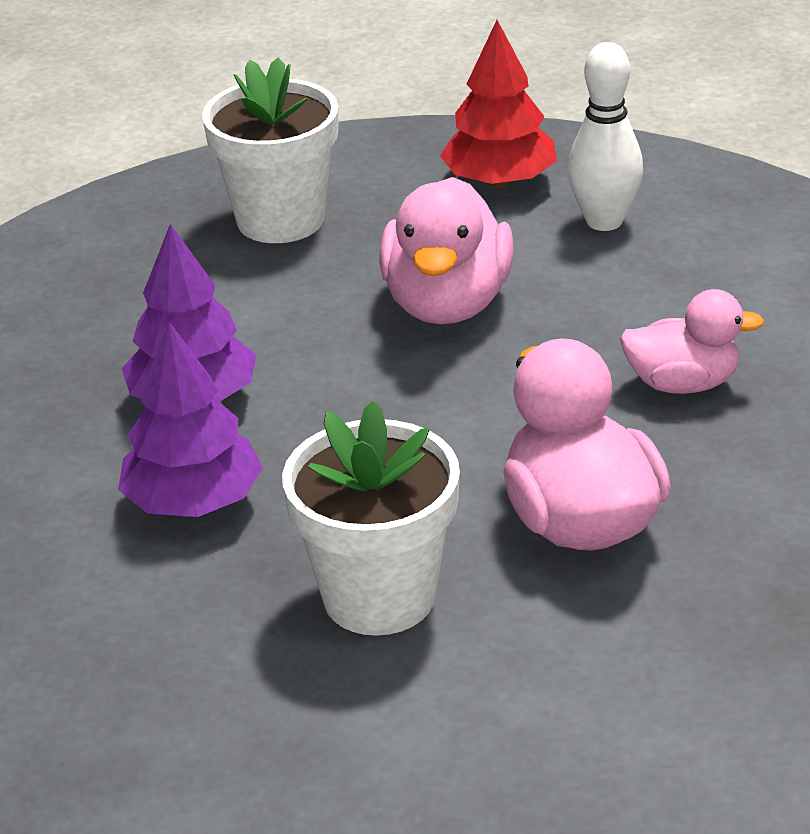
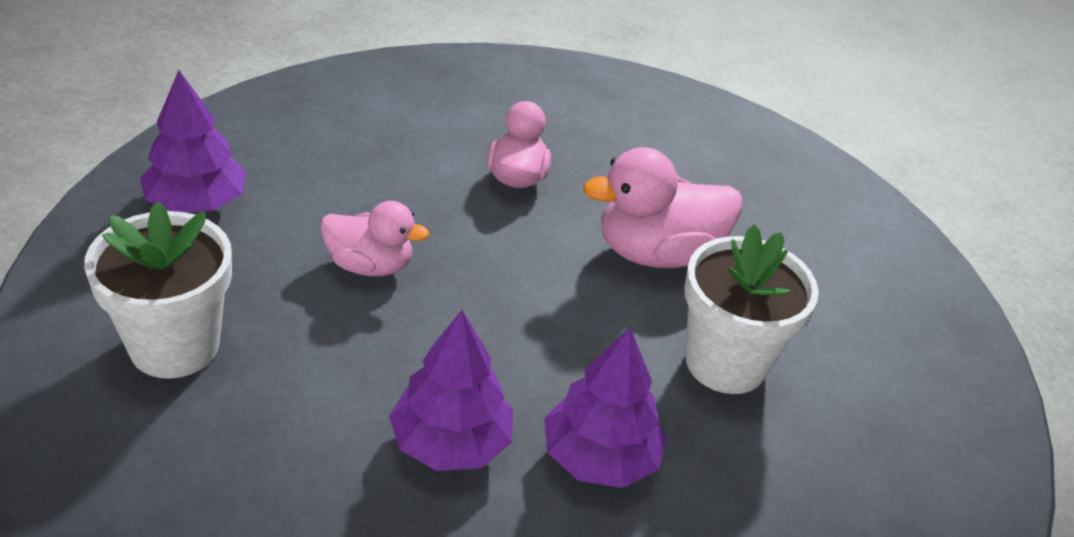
camera: 90 degrees left, 5 degrees up
(447, 304) = (370, 265): pink duck -> pink duck, size x0.64
(499, 182) = (197, 203): red tree -> purple tree
(604, 221) = (292, 164): white bowling pin -> none

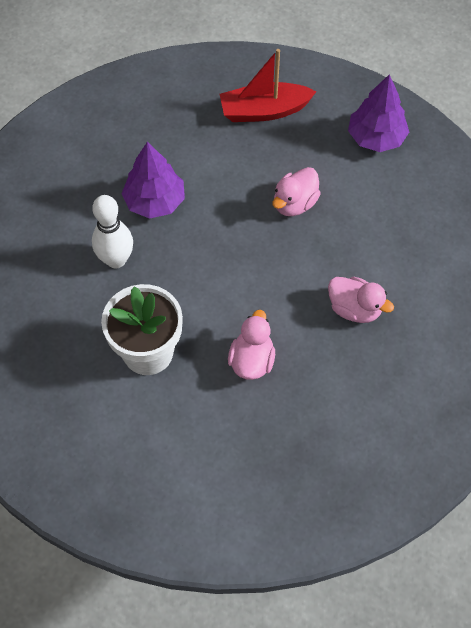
camera: 120 degrees right, 20 degrees up
(174, 346) = (264, 111): white flower pot -> red boat
(599, 457) = (116, 260): purple tree -> white bowling pin
(657, 253) = (252, 360): pink duck -> pink duck, size x0.64

